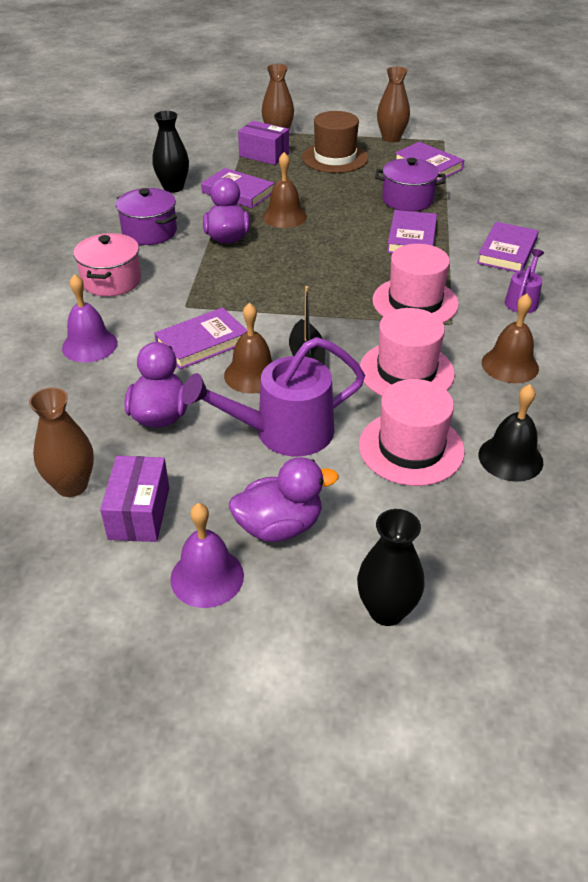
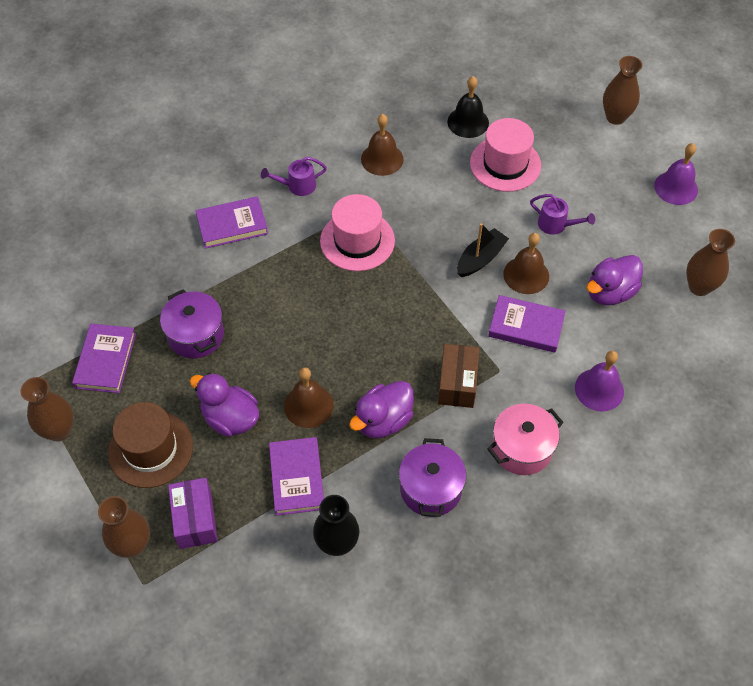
camera: 130 degrees left, 15 degrees up
(139, 513) = (678, 242): purple box -> none
(206, 281) = (457, 383): none -> brown box
(279, 526) = (618, 182): purple duck -> purple duck (230, 418)
(282, 433) = (556, 225): purple watering can -> purple watering can, size x0.52
(386, 610) = (615, 117): black vase -> brown vase
(406, 371) = (440, 202): pink hat -> none
(412, 238) = (263, 294): purple book -> none

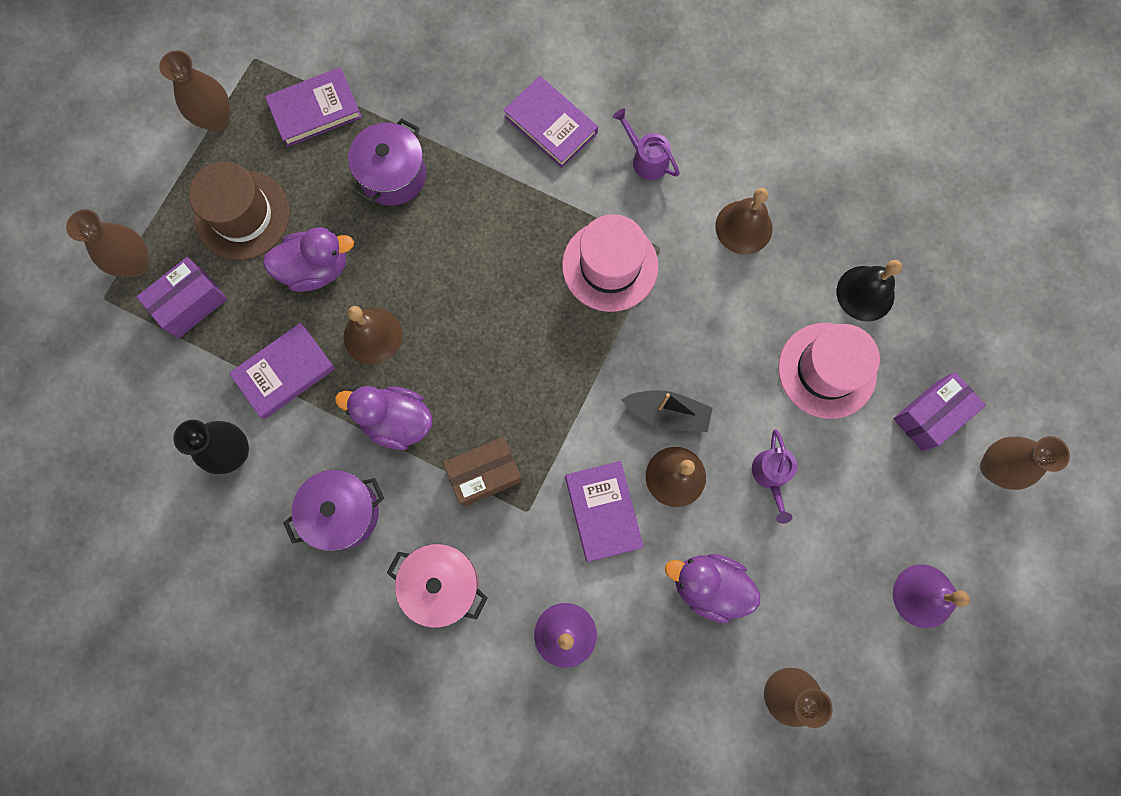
camera: 60 degrees right, 20 degrees up
(230, 418) = (316, 268): purple duck -> purple duck turned 75 degrees clockwise
(565, 130) = (930, 415): none -> purple box

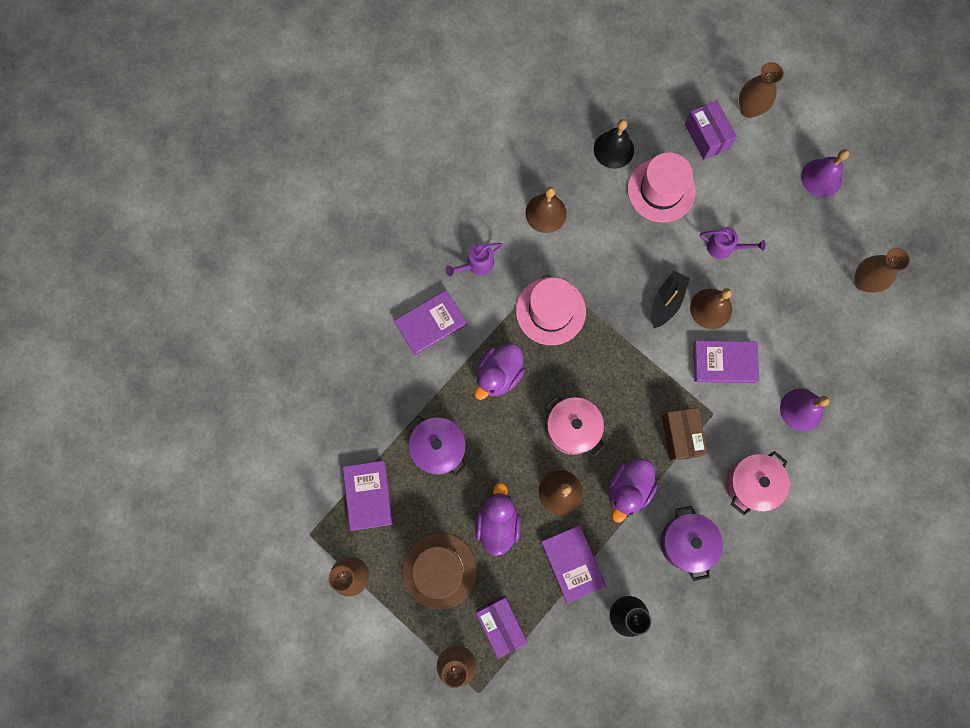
camera: 75 degrees left, 0 degrees up
(459, 331) = (572, 429): none -> pink pot
(709, 586) = (788, 308): purple duck -> purple duck (499, 375)

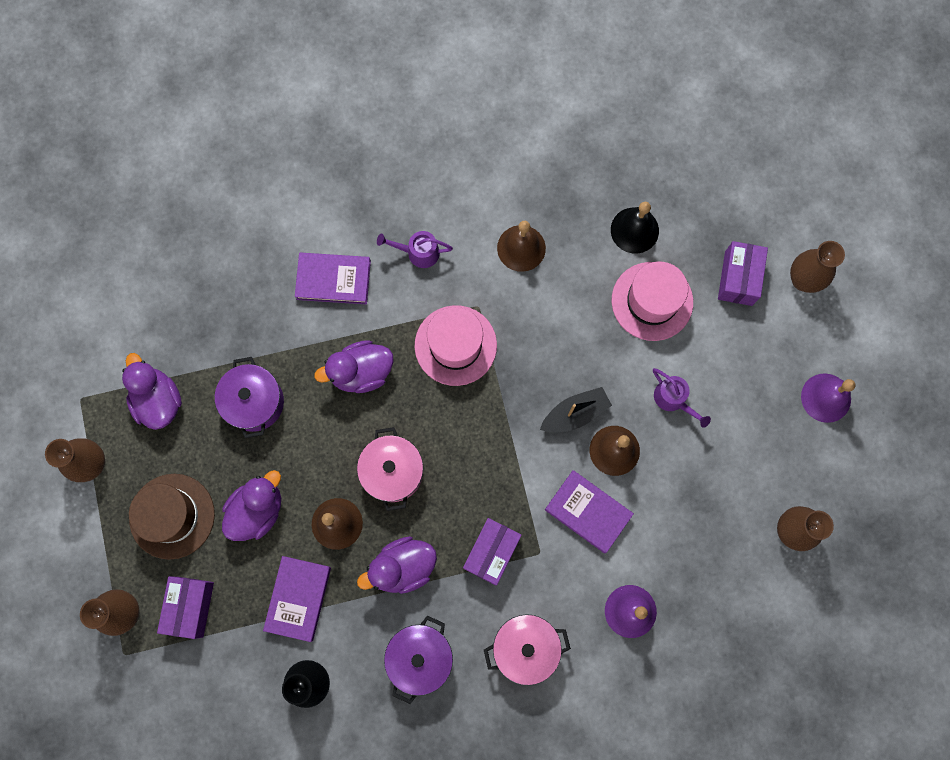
camera: 35 degrees right, 0 degrees up
(368, 495) = (158, 400): purple book -> purple duck
(680, 436) = (491, 552): brown box -> purple box

